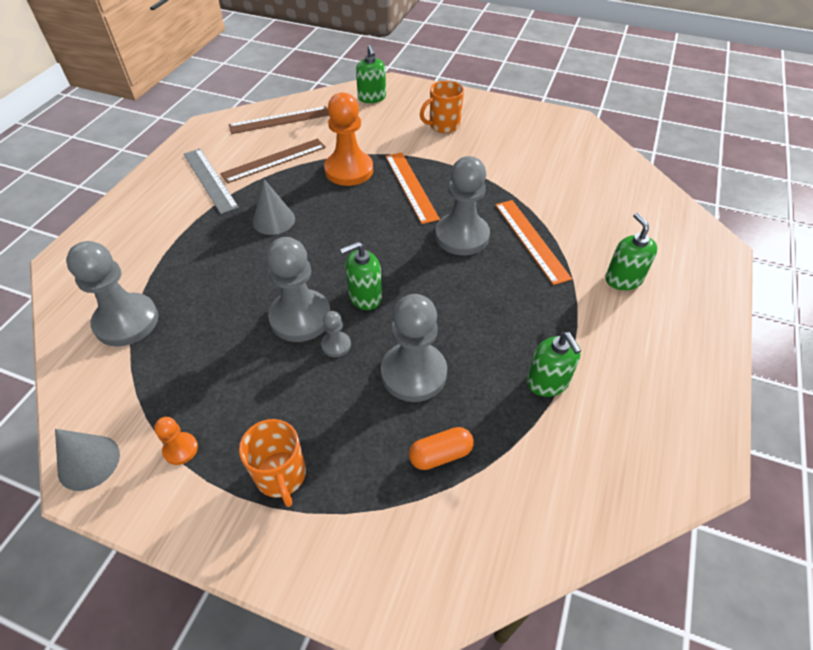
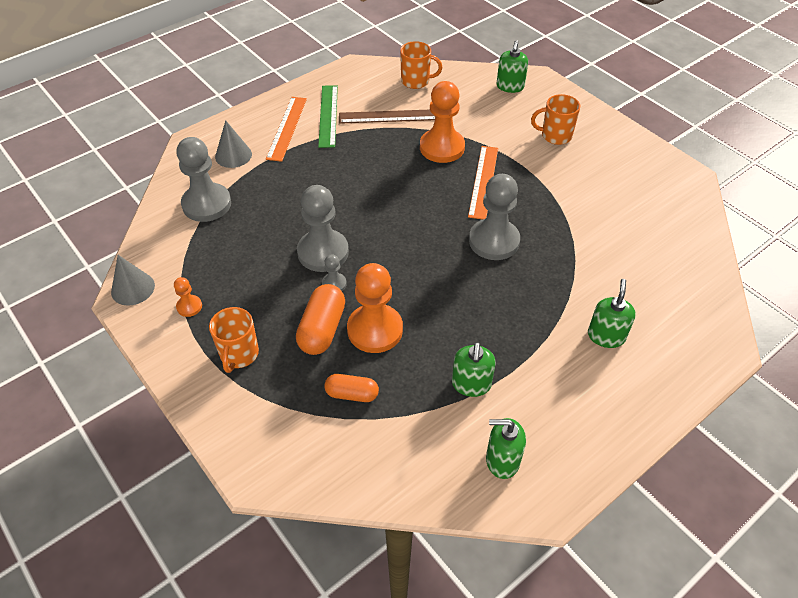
camera: 30 degrees right, 0 degrees up
(210, 180) = (328, 115): grey ruler -> green ruler
(273, 220) = (354, 168): grey cone -> grey cone (233, 155)
(279, 120) = (416, 81): brown ruler -> orange mug
(357, 399) = (322, 329): none -> orange capsule
(365, 297) = (380, 257): green soap dispenser -> green soap dispenser (502, 460)
(413, 373) = (375, 330): grey pawn -> orange pawn
(531, 240) = (551, 269): orange ruler -> orange ruler (287, 128)

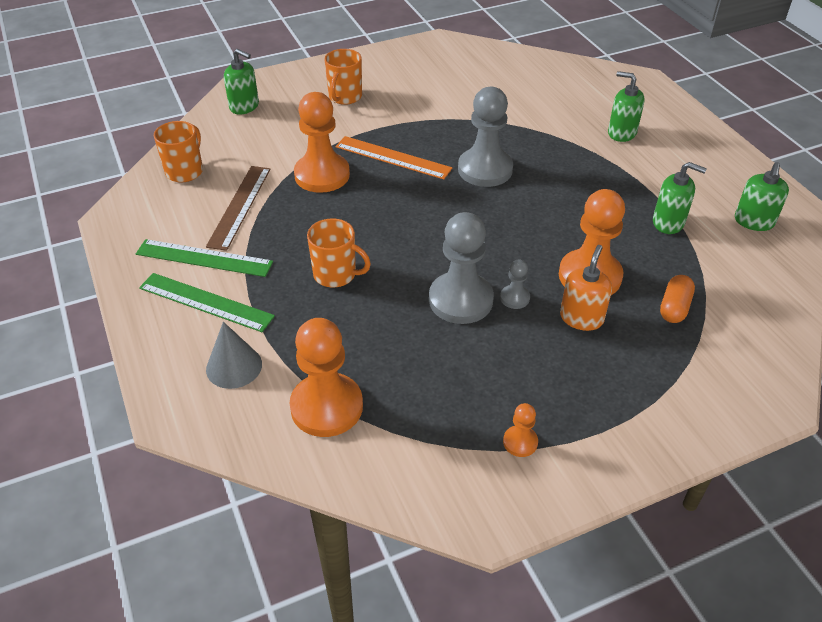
camera: 75 degrees left, 5 degrees down
(133, 288) = (470, 508): grey cone -> none
(206, 204) = (326, 407): grey pawn -> orange pawn
(239, 354) = (608, 397): orange mug -> orange mug (336, 274)
(287, 128) = (206, 302): orange ruler -> green ruler
(322, 329) = (581, 318): orange capsule -> orange soap dispenser

